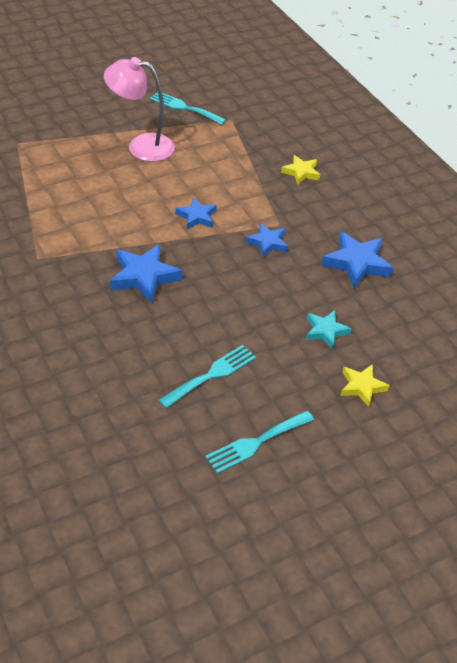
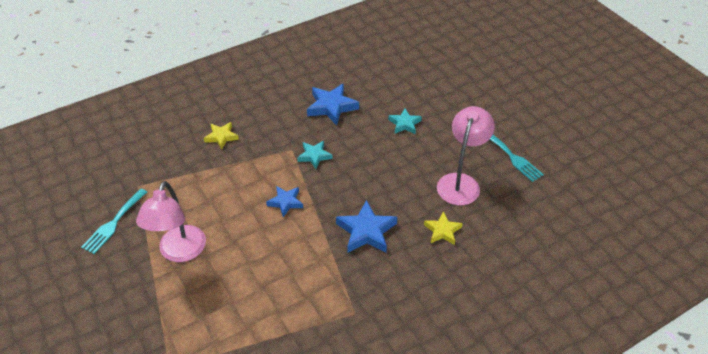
camera: 90 degrees left, 0 degrees up
(212, 375) = (461, 182): turquoise fork -> pink lamp
(267, 242) = (314, 156): blue star -> turquoise star
(362, 387) = (450, 107): yellow star -> yellow star (442, 231)

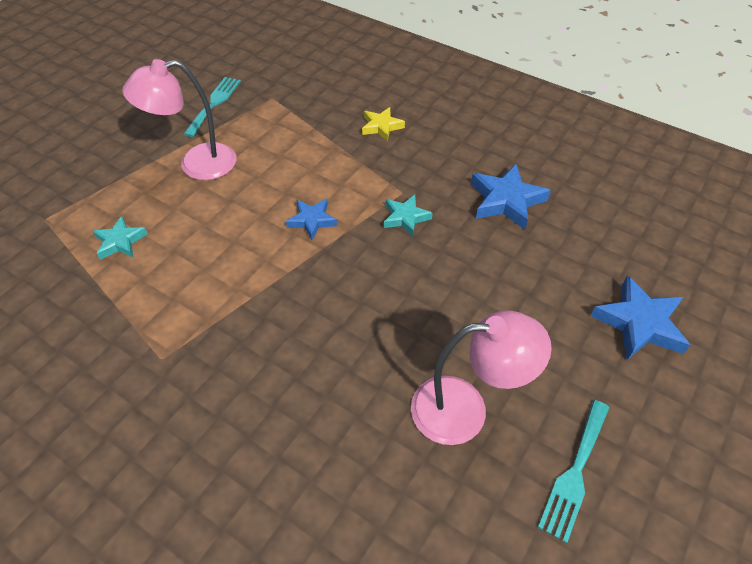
camera: 65 degrees right, 5 degrees up
(113, 223) = (214, 103): turquoise fork -> turquoise fork turned 105 degrees clockwise
(366, 231) = (304, 321): blue star -> blue star (639, 323)
(404, 124) = (536, 292): turquoise star -> turquoise star (120, 241)
(442, 231) = (350, 416): yellow star -> none

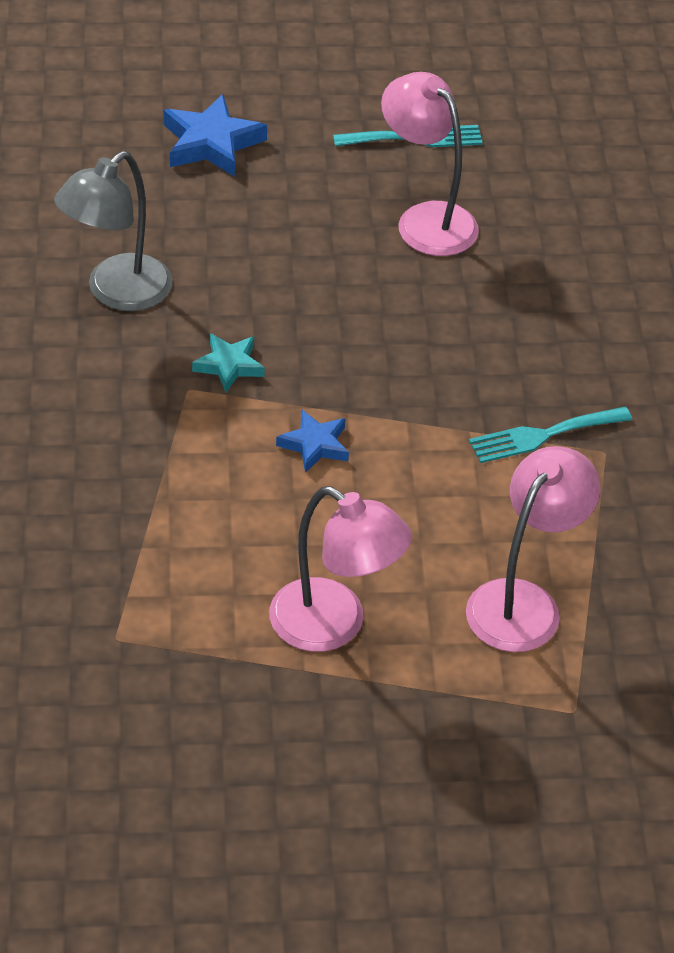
camera: 130 degrees left, 5 degrees down
(120, 241) = (523, 602): turquoise star -> pink lamp
(214, 103) = (192, 702): turquoise fork -> turquoise fork (543, 435)
(381, 127) = (74, 473): yellow star -> none
(506, 200) = (117, 293): blue star -> grey lamp

